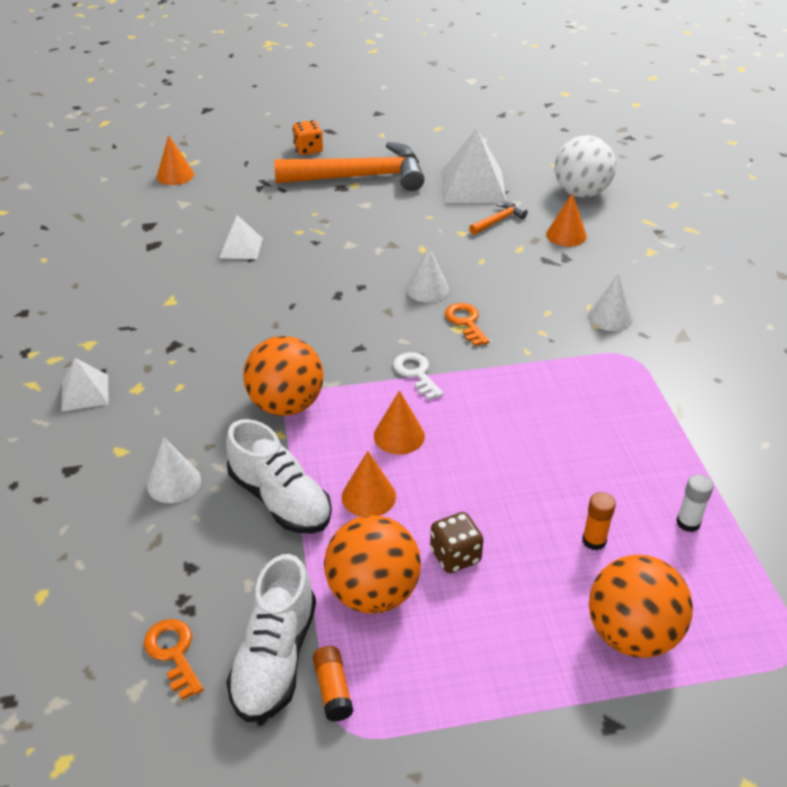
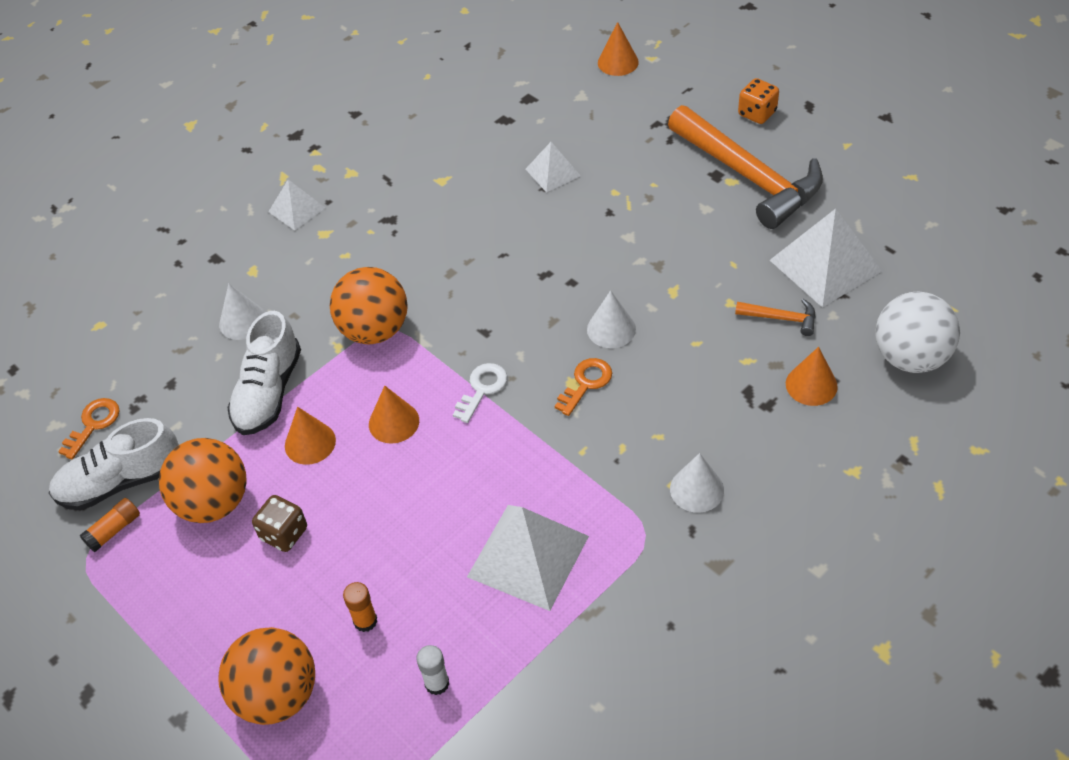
camera: 60 degrees right, 10 degrees up
(602, 420) = (528, 556): none -> white pyramid

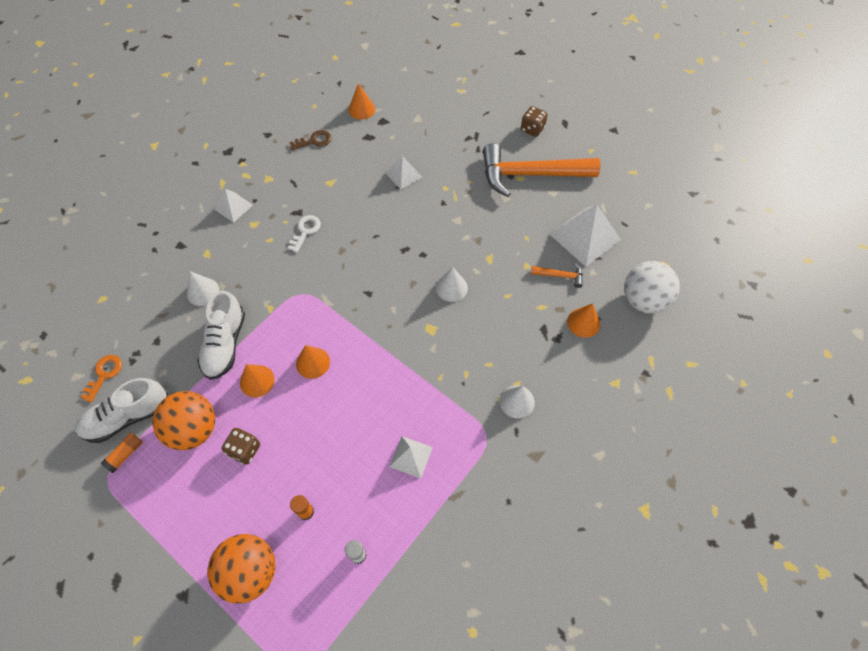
camera: 10 degrees left, 10 degrees up
(374, 330) = (294, 295): orange ball -> none
(423, 123) = (314, 141): none -> brown key
(482, 389) = (370, 335): white key -> white key (305, 231)
(528, 556) = (411, 456): white pyramid -> white pyramid, size x0.56
(586, 383) = (438, 328): orange key -> none
(618, 62) = (439, 94): orange cone -> orange cone (361, 109)
(748, 176) = (530, 174): orange hammer -> orange hammer turned 135 degrees clockwise
(757, 113) = (532, 129): orange dice -> brown dice

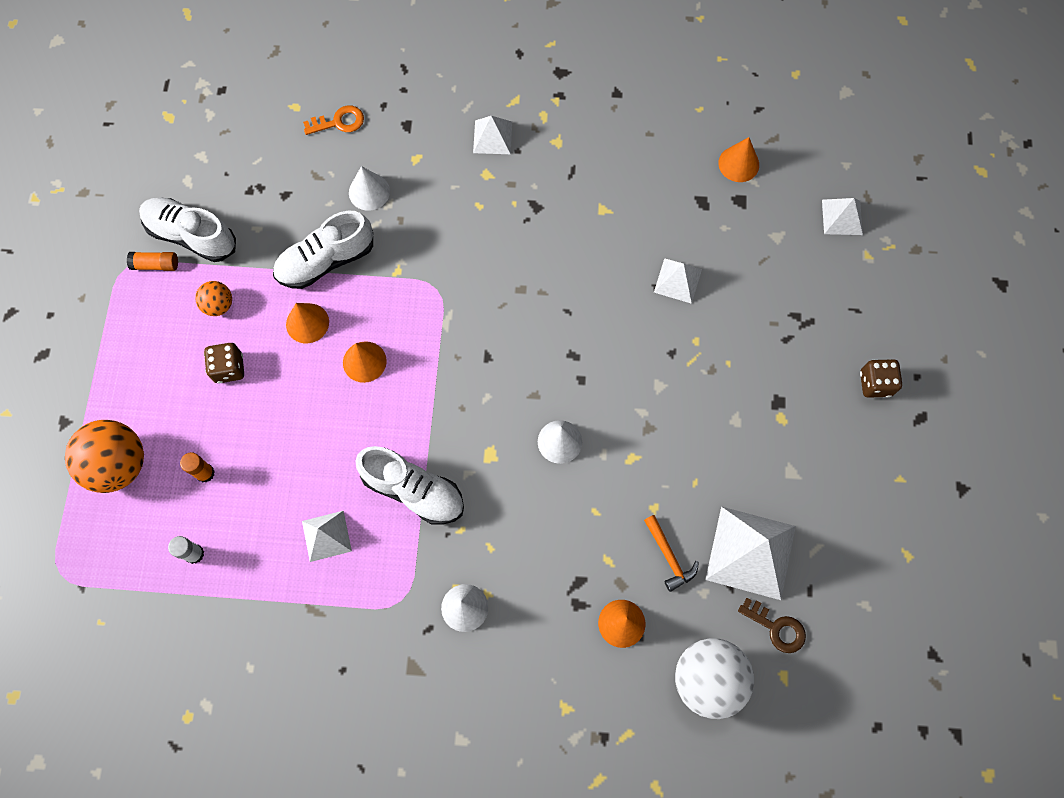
camera: 55 degrees right, 10 degrees up
(104, 374) = (219, 178): orange key -> orange key (339, 122)
(194, 429) = (219, 305): orange ball -> orange ball, size x0.52
(305, 231) = (517, 233): white key -> none
(314, 141) = (648, 148): brown key -> brown key (776, 627)
(420, 385) = (413, 490): none -> white shoe
(431, 87) = (842, 217): none -> white pyramid
(530, 174) = (797, 427): orange hammer -> none

